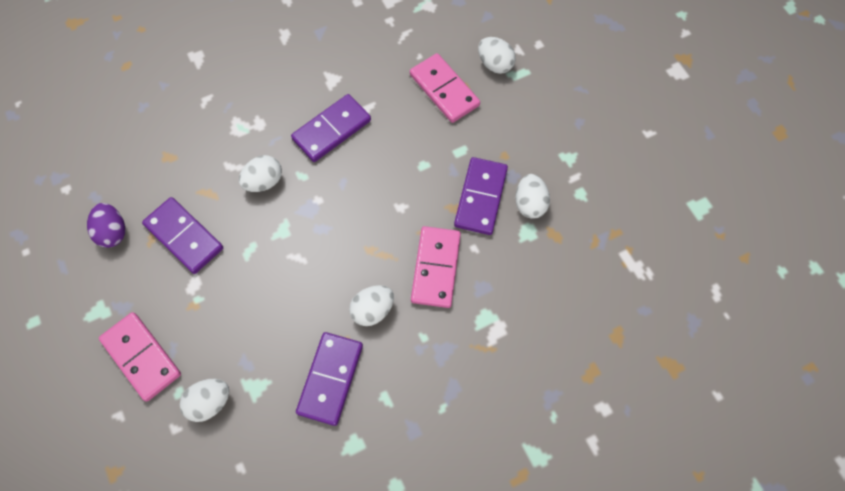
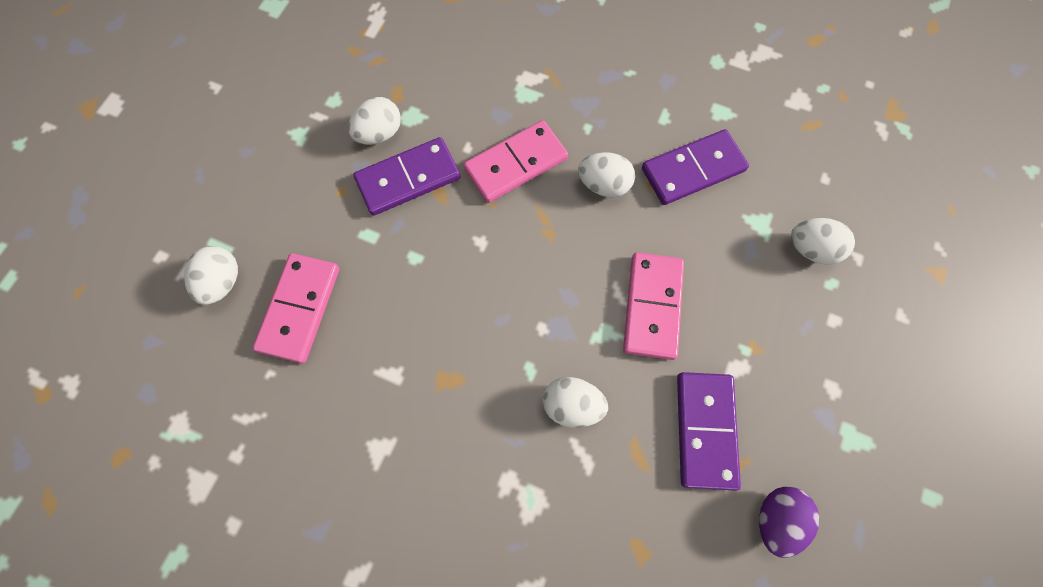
camera: 130 degrees left, 5 degrees up
(142, 357) = (842, 348): pink domino -> pink domino (652, 306)
(332, 130) = (448, 387): purple domino -> none

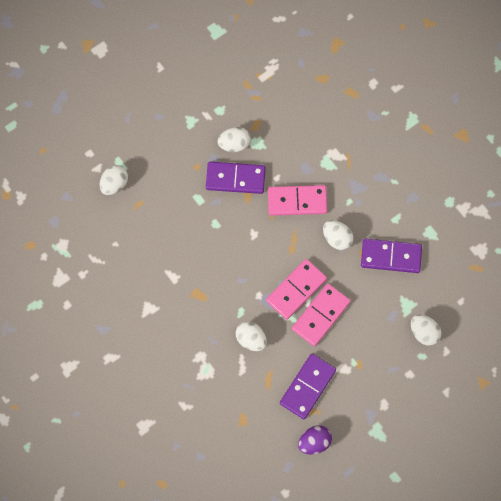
camera: 30 degrees right, 0 degrees up
(300, 308) = (145, 219): pink domino -> pink domino (296, 290)

